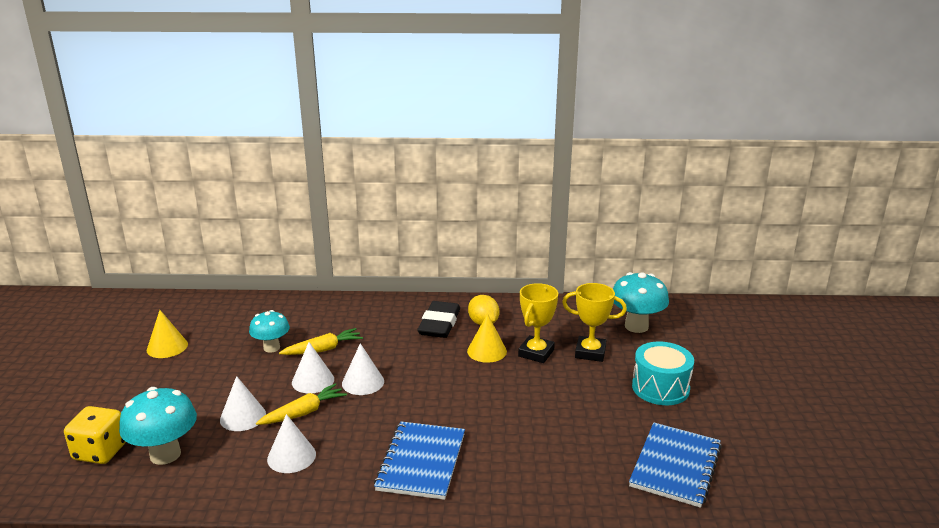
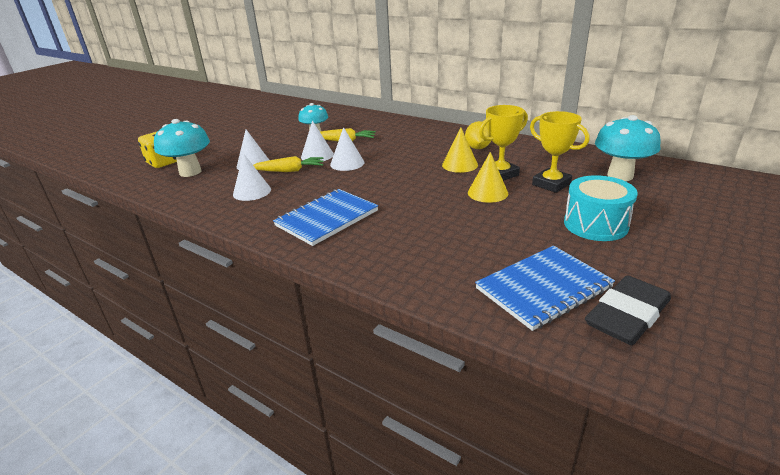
camera: 35 degrees right, 5 degrees up
(167, 347) = (260, 122): yellow cone -> yellow cone (487, 193)
(439, 324) = (442, 142): black eraser -> black eraser (627, 315)

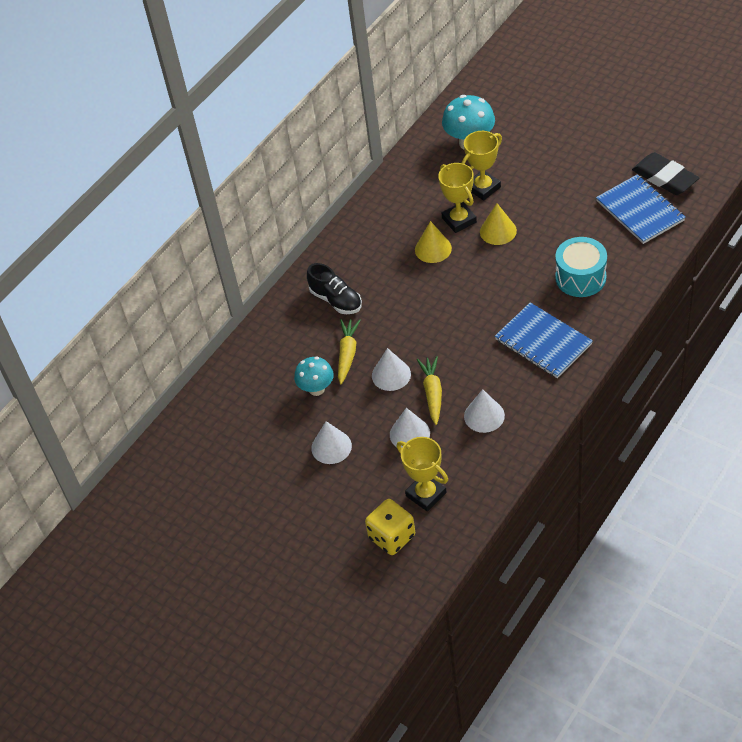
camera: 85 degrees left, 20 degrees up
(190, 172) = (426, 494): turquoise mushroom -> yellow trophy
(347, 163) = (418, 343): white cone -> white cone (331, 447)
(402, 134) = (336, 300): none -> black shoe
(478, 148) = (389, 233): yellow lemon -> none
(595, 224) = (556, 172): turquoise drum -> turquoise drum (580, 277)

